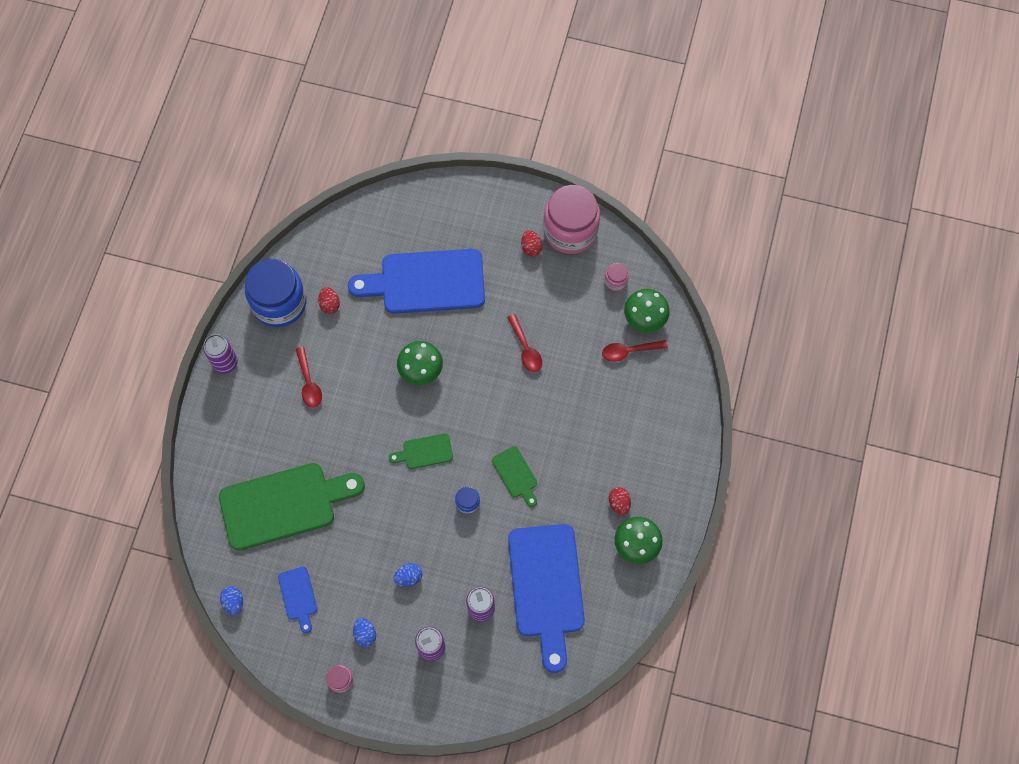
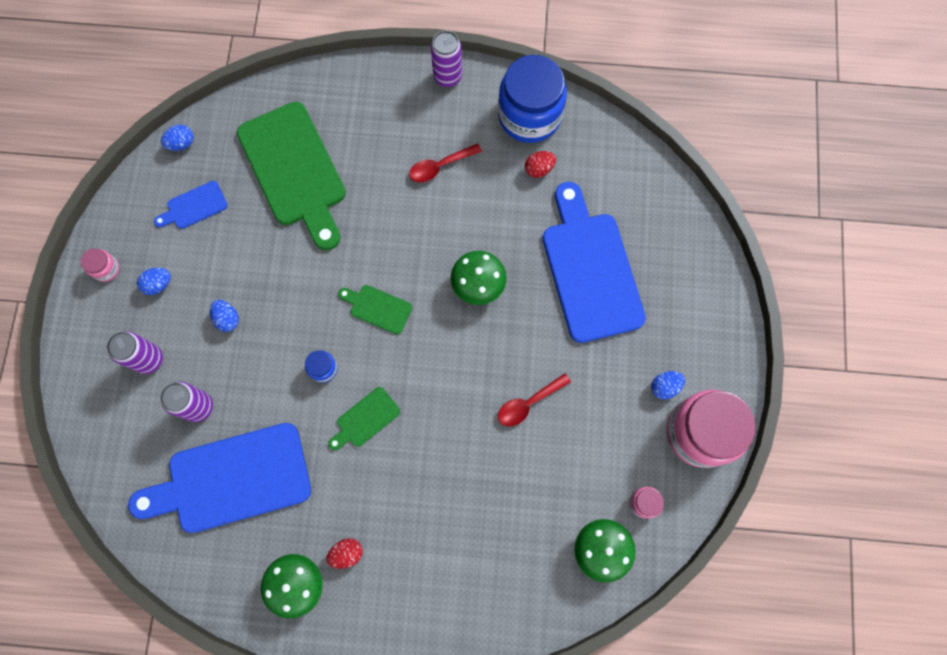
camera: 80 degrees right, 5 degrees up
(424, 452) = (378, 308): green cutting board -> green cutting board turned 45 degrees counterclockwise
(531, 247) = (664, 387): red egg -> blue egg
(629, 351) = (550, 535): red spoon -> none

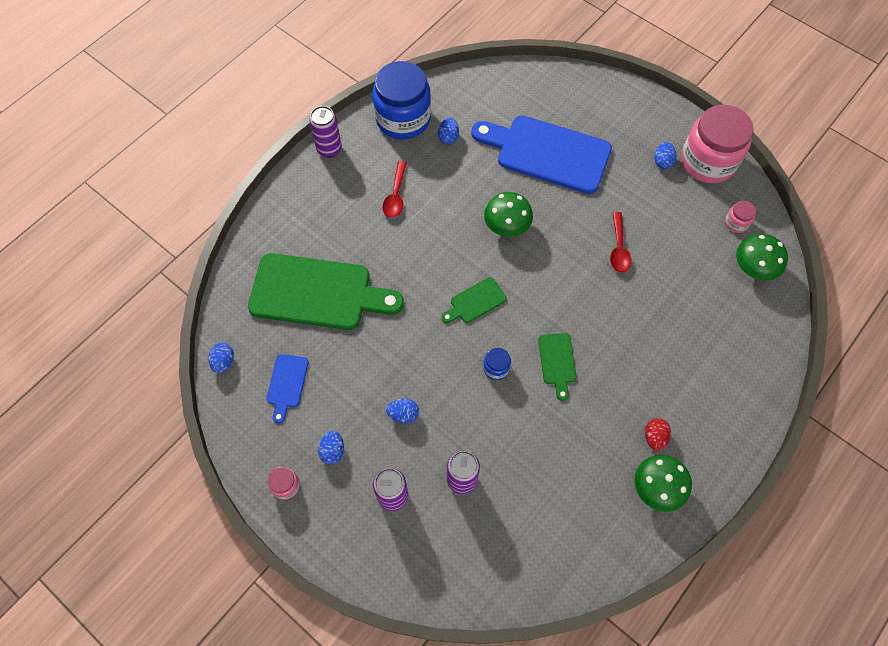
camera: 55 degrees left, 10 degrees down
(231, 480) = (540, 489): blue cutting board -> none
(539, 169) = (448, 137): red egg -> blue egg

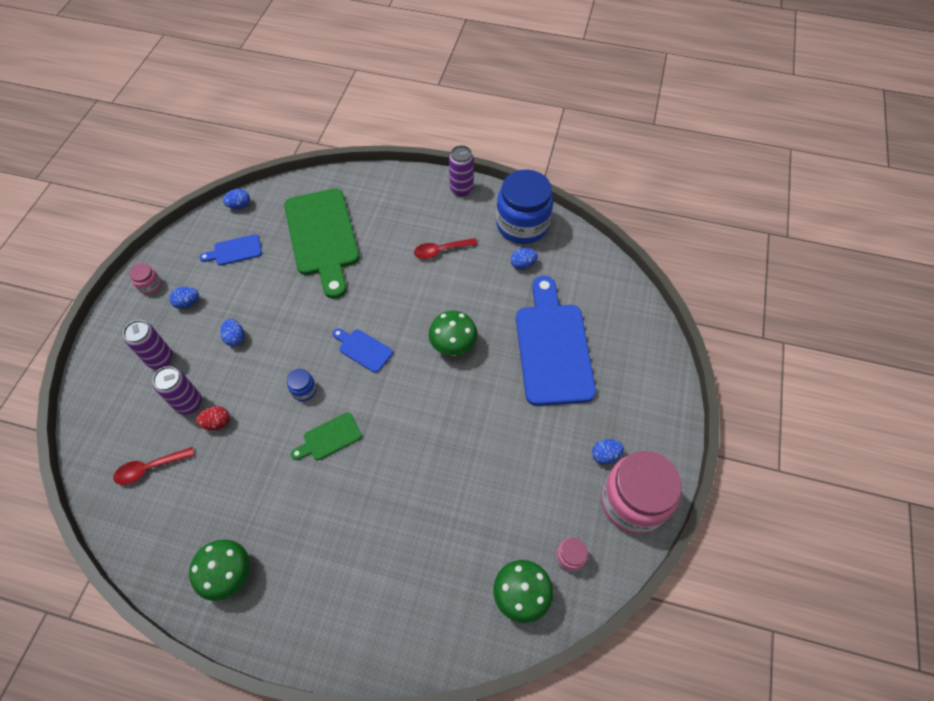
camera: 65 degrees right, 5 degrees down
(475, 302) = (363, 349): green cutting board -> blue cutting board
(618, 248) = (477, 449): red spoon -> red spoon (150, 468)
(654, 437) = (281, 554): red egg -> red egg (217, 423)

